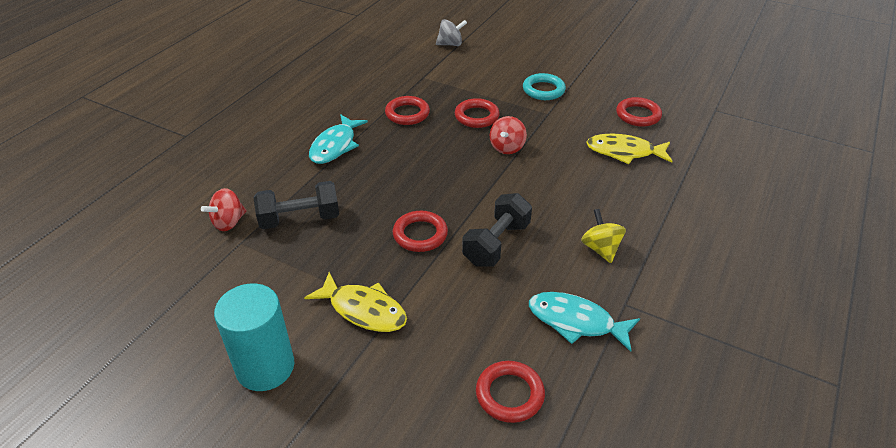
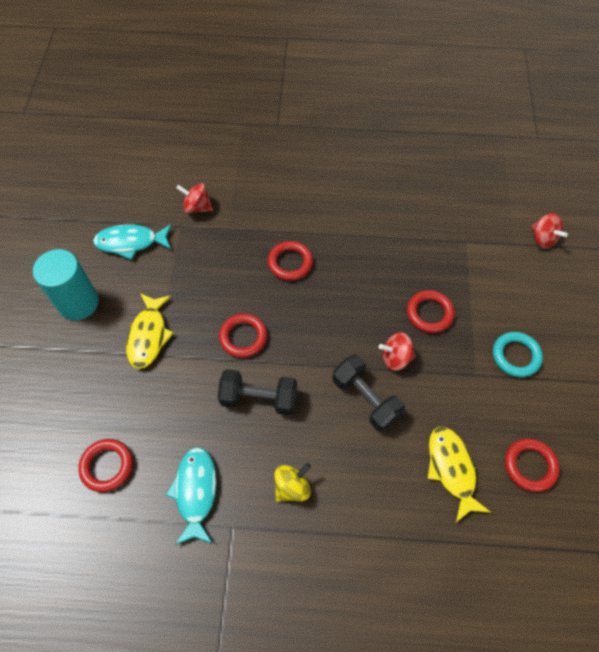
camera: 65 degrees right, 20 degrees up
(300, 219) = (221, 248): black dumbbell -> black dumbbell (365, 399)
(335, 146) = (320, 226): turquoise fish -> turquoise fish (131, 242)
(407, 114) = (398, 256): red ring -> red ring (290, 263)
(450, 44) = (542, 239): grey spinning top -> red spinning top

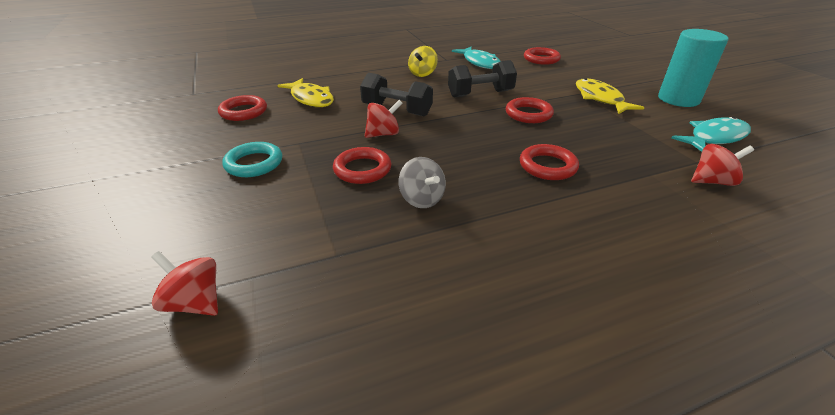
camera: 155 degrees right, 25 degrees down
(399, 265) = (421, 199): none -> grey spinning top

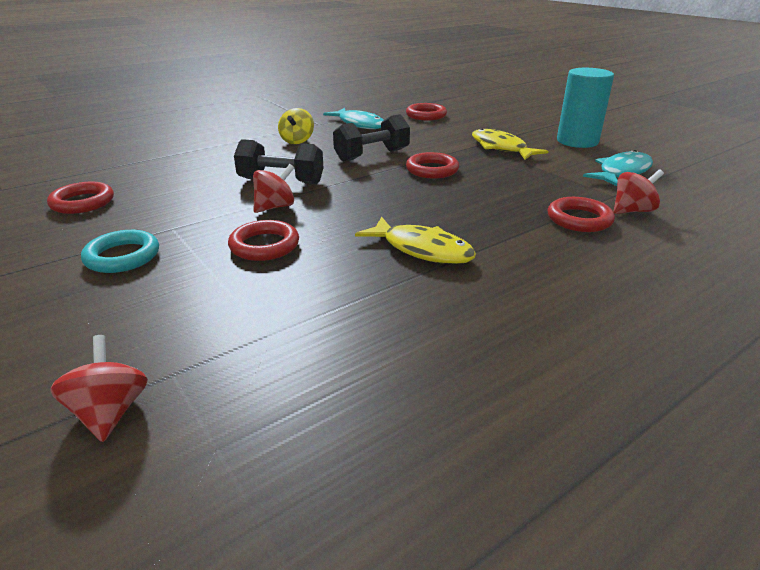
camera: 15 degrees left, 5 degrees down
(195, 303) = (110, 412): red spinning top -> red spinning top turned 60 degrees clockwise
(311, 99) = (168, 179): yellow fish -> yellow fish (422, 250)
(421, 199) = (346, 266): grey spinning top -> none
(547, 166) = (470, 217): red ring -> red ring (579, 219)

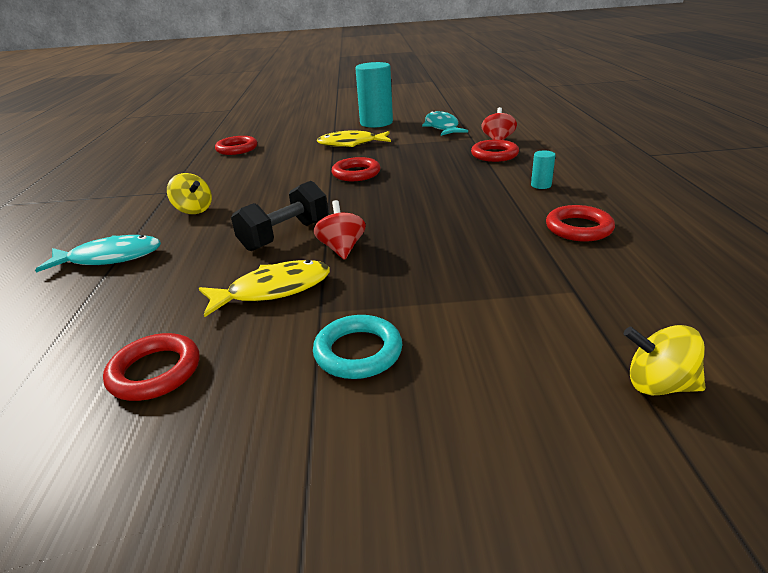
camera: 55 degrees left, 0 degrees up
(110, 412) = (658, 385): red spinning top -> yellow spinning top
(264, 245) = (418, 267): red ring -> red ring (578, 228)
(359, 124) = (205, 176): turquoise fish -> turquoise fish (110, 258)
(372, 155) = (289, 187): black dumbbell -> none
(422, 250) = (490, 208): yellow fish -> yellow fish (273, 290)
(521, 266) = (541, 185): none -> turquoise cylinder

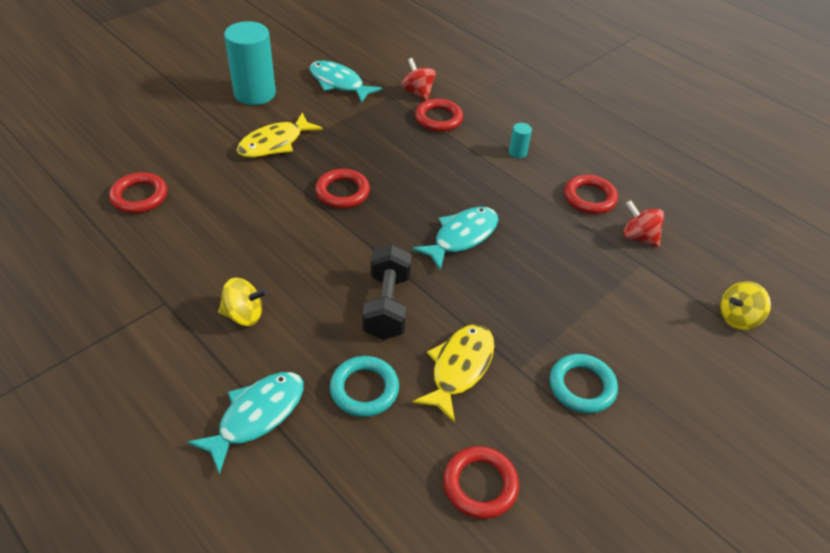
camera: 45 degrees left, 15 degrees up
(189, 272) = (364, 389): none -> turquoise ring
(342, 248) = (454, 298): red spinning top -> red spinning top (638, 237)
(408, 217) = (462, 237): none -> turquoise fish

